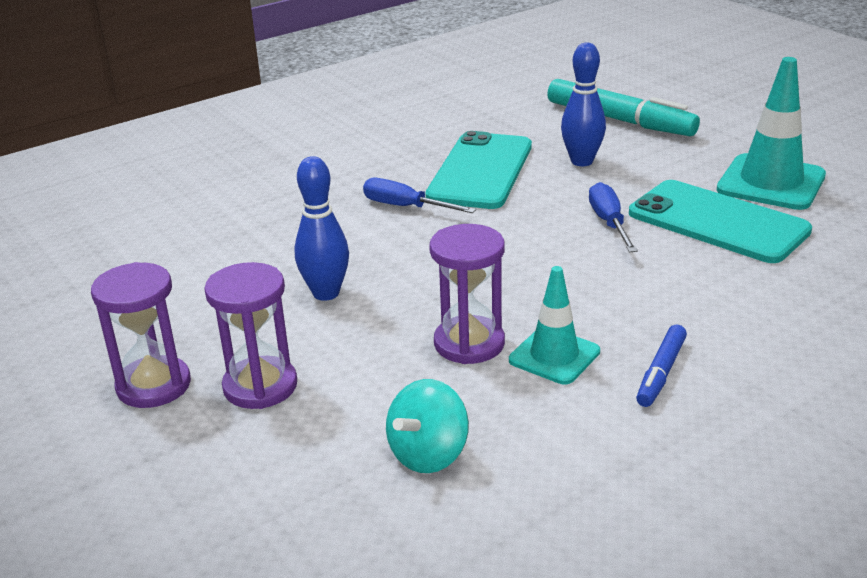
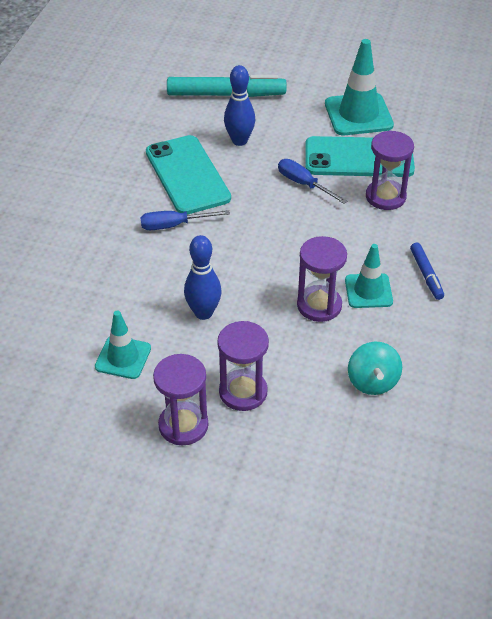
camera: 40 degrees left, 15 degrees up
(189, 296) = (123, 357): none -> turquoise traffic cone
(706, 271) = (385, 197): none -> purple hourglass

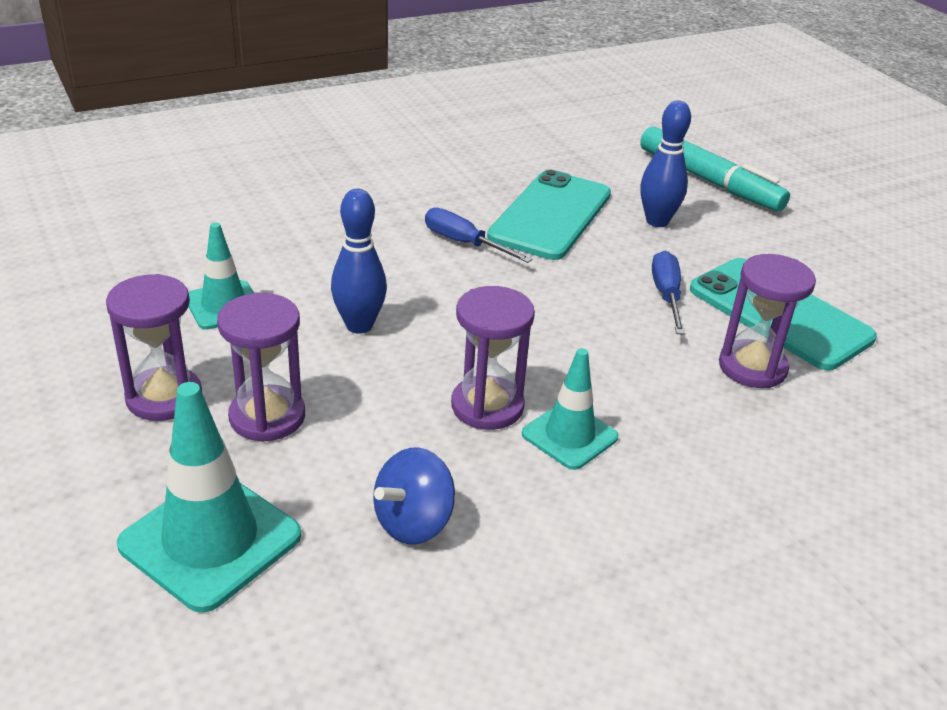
camera: 45 degrees right, 10 degrees down
(358, 115) = (847, 278): turquoise traffic cone -> turquoise traffic cone (210, 540)
(372, 382) = (413, 522): turquoise spinning top -> blue spinning top
(426, 275) = (674, 474): blue marker -> none

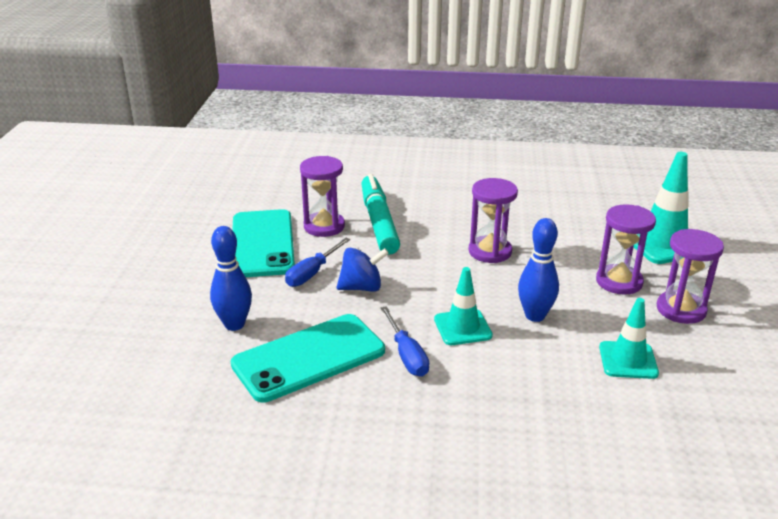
camera: 145 degrees left, 5 degrees down
(413, 522) = (563, 222): blue spinning top -> blue spinning top (362, 287)
(569, 436) = (459, 229): turquoise traffic cone -> turquoise traffic cone (462, 327)
(709, 181) = (129, 347): turquoise marker -> turquoise marker (378, 222)

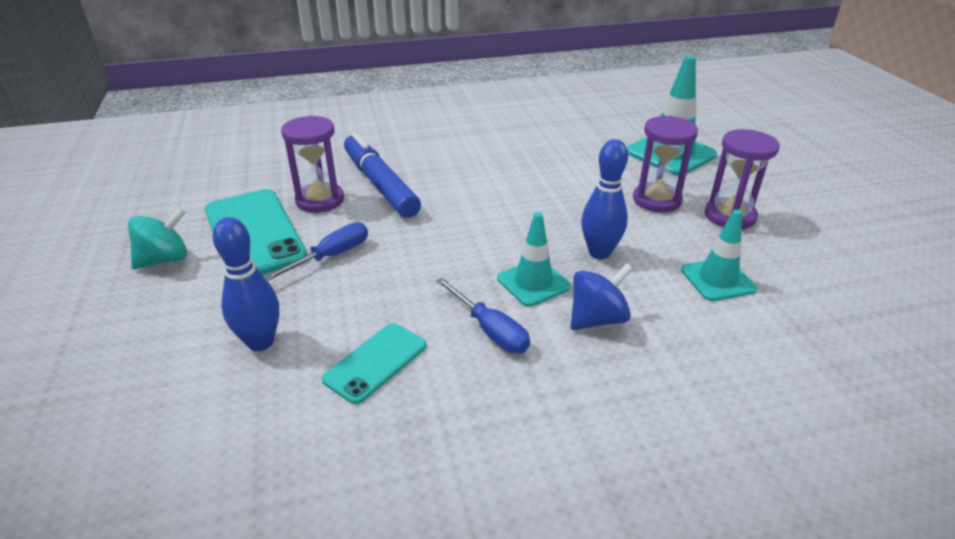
camera: 20 degrees left, 5 degrees up
(191, 251) = (165, 259): none -> turquoise spinning top
(309, 357) = (375, 362): turquoise phone -> turquoise phone, size x0.57
(312, 273) = (331, 256): blue screwdriver -> blue screwdriver turned 150 degrees counterclockwise
(362, 287) = (397, 261): blue spinning top -> blue spinning top (597, 319)
(378, 222) = (379, 184): turquoise marker -> blue marker
(490, 251) = (514, 194): purple hourglass -> none

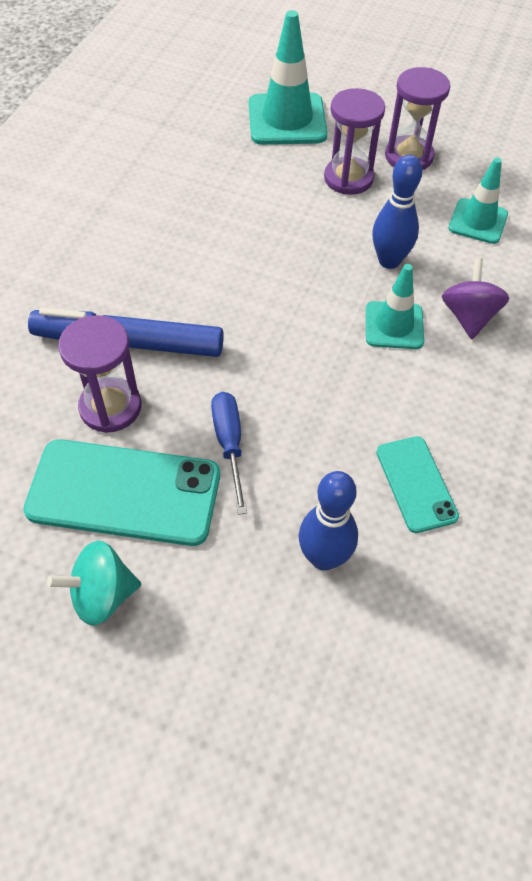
camera: 55 degrees left, 20 degrees up
(165, 259) = (102, 595): turquoise spinning top -> turquoise spinning top turned 105 degrees counterclockwise
(490, 330) = (432, 388): blue screwdriver -> none
(597, 319) = (468, 316): blue spinning top -> purple spinning top

